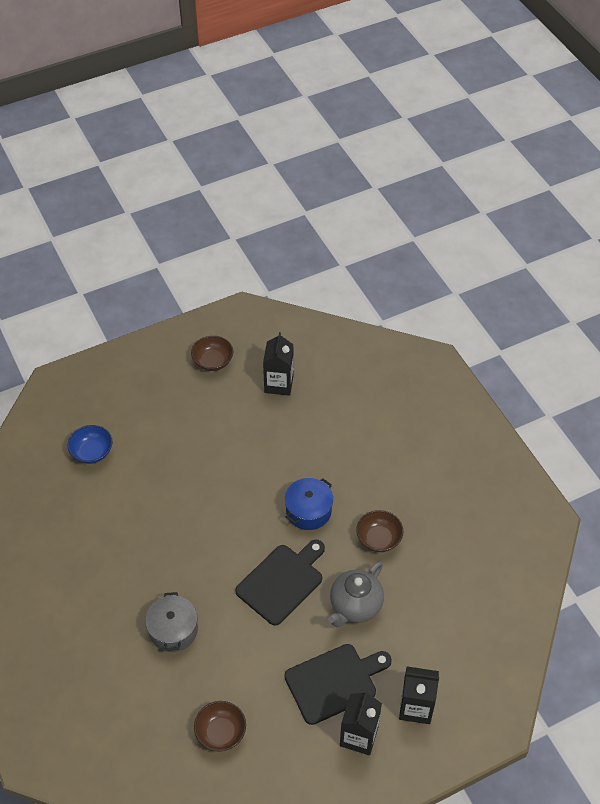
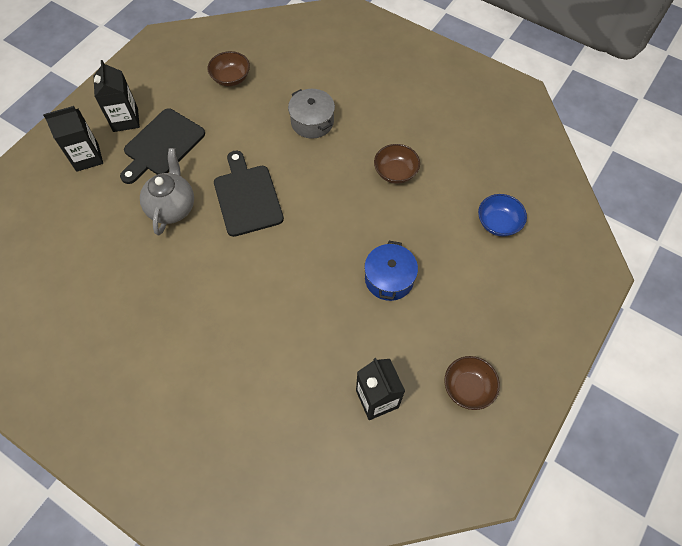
camera: 150 degrees right, 10 degrees up
(282, 581) = (247, 197): black cutting board -> black cutting board turned 150 degrees clockwise
(308, 511) = (260, 270): blue pot -> blue pot (389, 279)
(379, 539) = (178, 277): brown bowl -> brown bowl (395, 172)

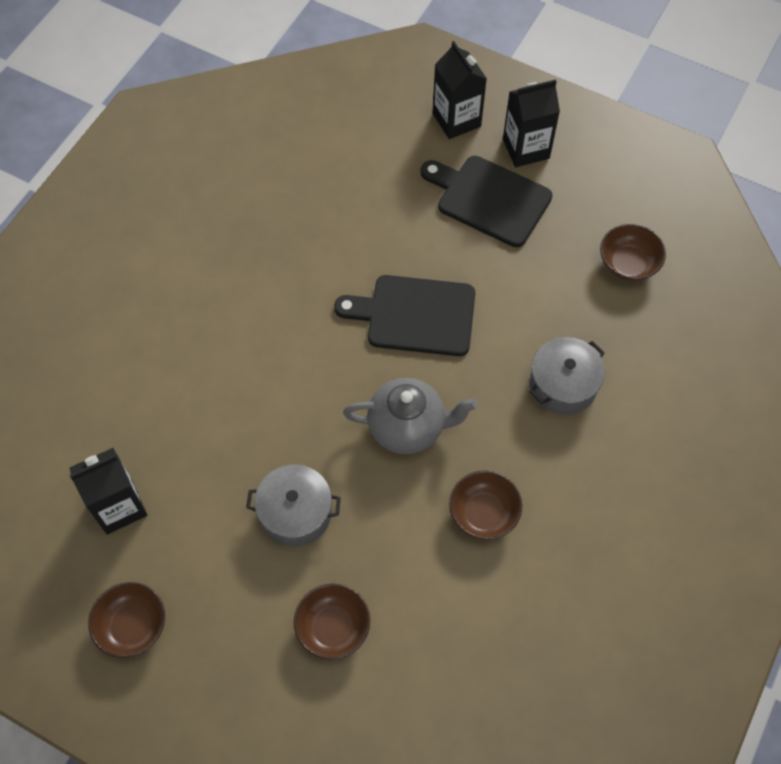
camera: 85 degrees right, 0 degrees up
(172, 207) = (388, 229): grey teapot -> grey teapot (408, 427)
(247, 197) = (415, 315): black cutting board -> black cutting board turned 150 degrees counterclockwise
(389, 279) = (296, 513): blue pot -> grey pot
(468, 260) = (333, 627): none -> brown bowl
(498, 223) = (404, 675): blue bowl -> none

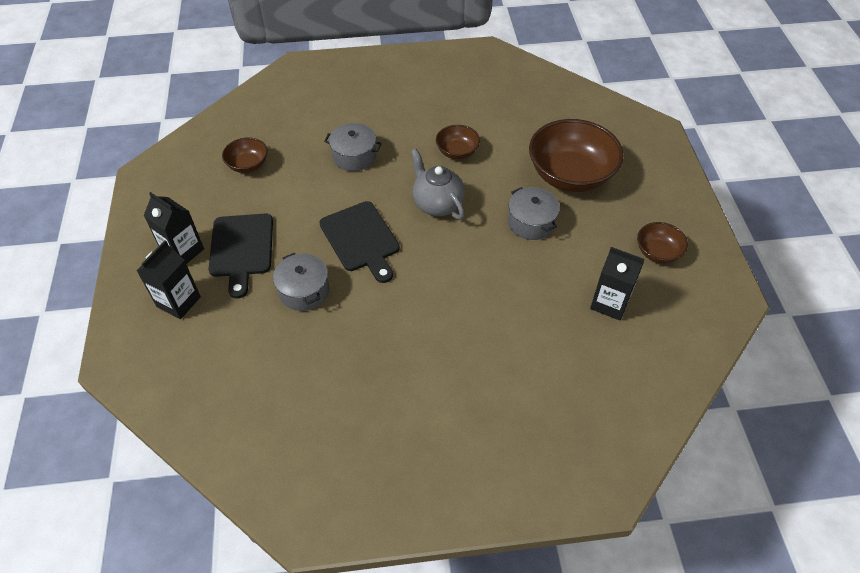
camera: 125 degrees left, 10 degrees down
(333, 627) = (570, 175): brown bowl -> brown bowl, size x2.01
(385, 226) = (304, 291): none -> grey pot

